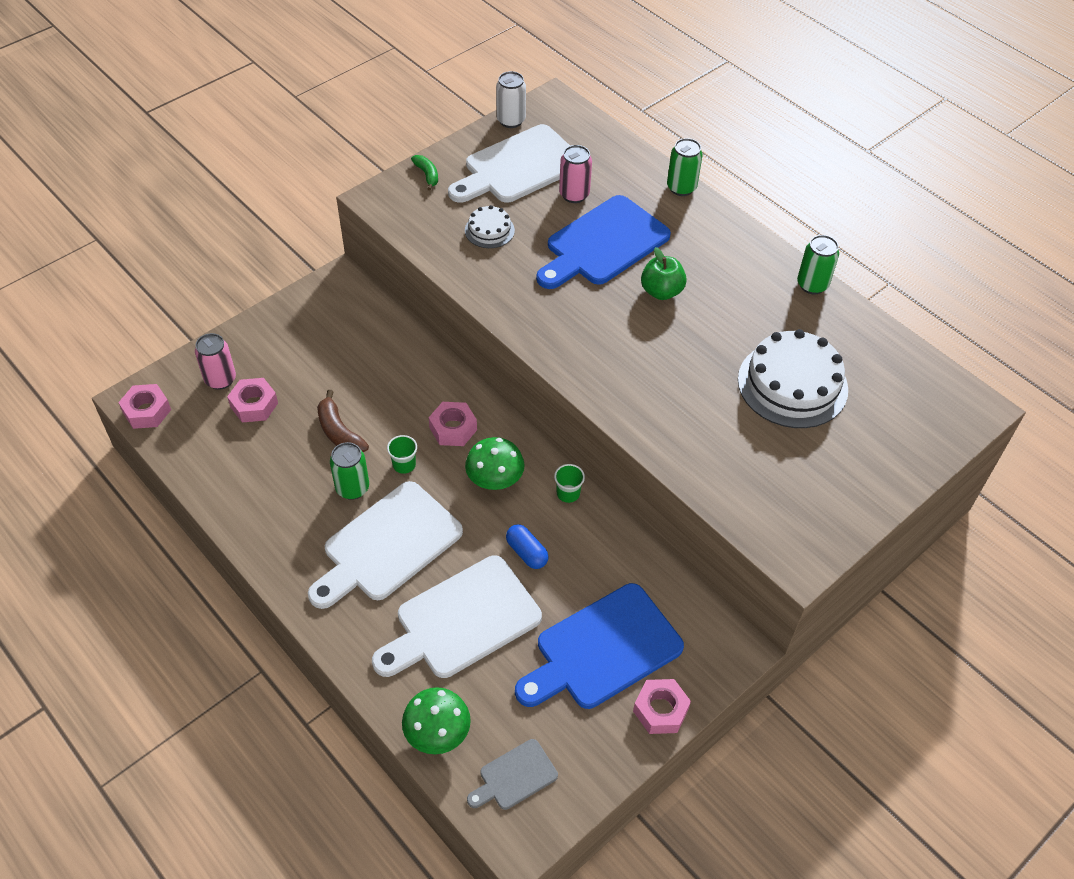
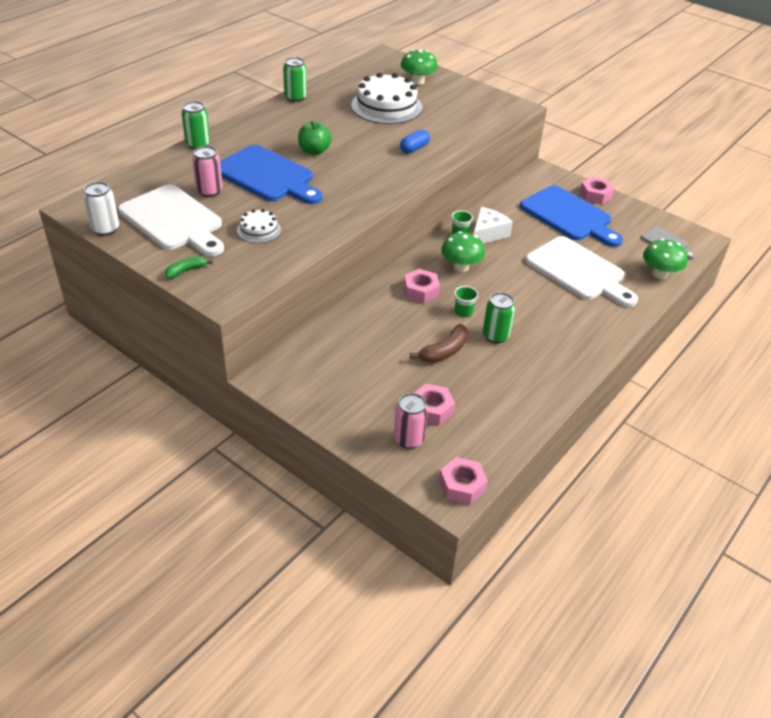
camera: 100 degrees left, 10 degrees down
(387, 545) = (537, 311): white cutting board -> none
(527, 552) = (514, 248): blue capsule -> blue capsule (414, 148)
(566, 527) = (487, 234): none -> white cheese
(882, 437) = (418, 81): none -> green mushroom

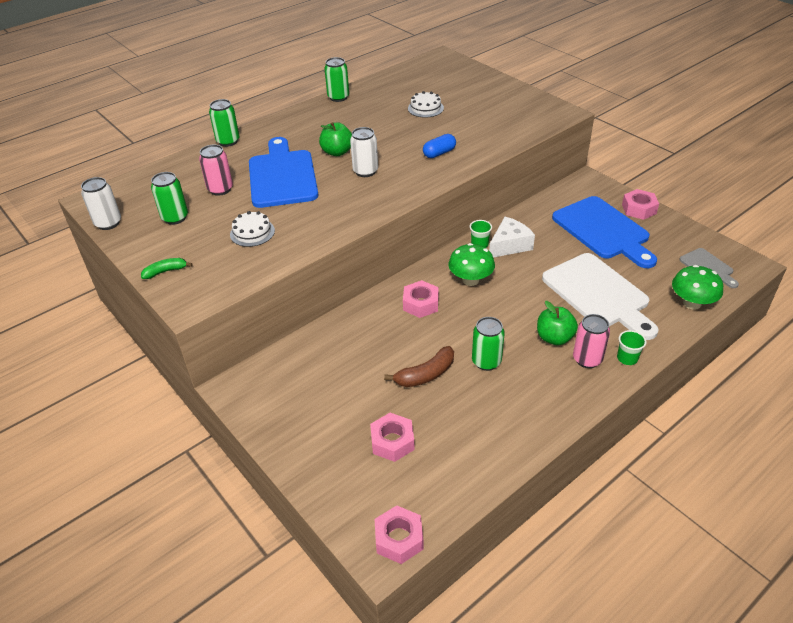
camera: 15 degrees right, 0 degrees up
(174, 220) = (175, 218): white cutting board -> green can
(267, 176) = (282, 176): blue cutting board -> blue cutting board turned 150 degrees counterclockwise
(349, 168) = (365, 171): none -> white can
(386, 106) = (425, 108): white cake -> white cake, size x0.50
(409, 439) = (357, 474): pink can -> pink can (587, 359)
(418, 81) = (466, 83): green mushroom -> none
(463, 312) = (459, 331): green cup -> green cup (627, 358)
(550, 311) = (554, 338): none -> green apple

